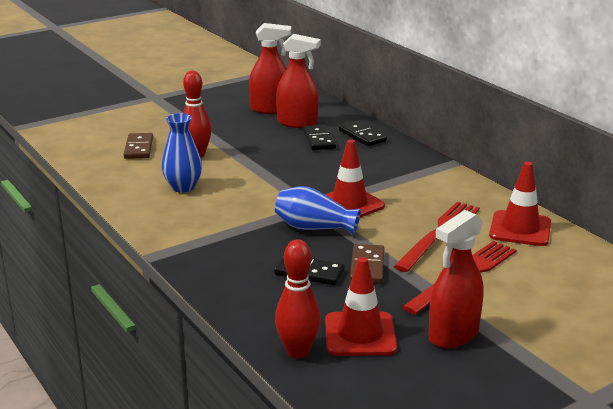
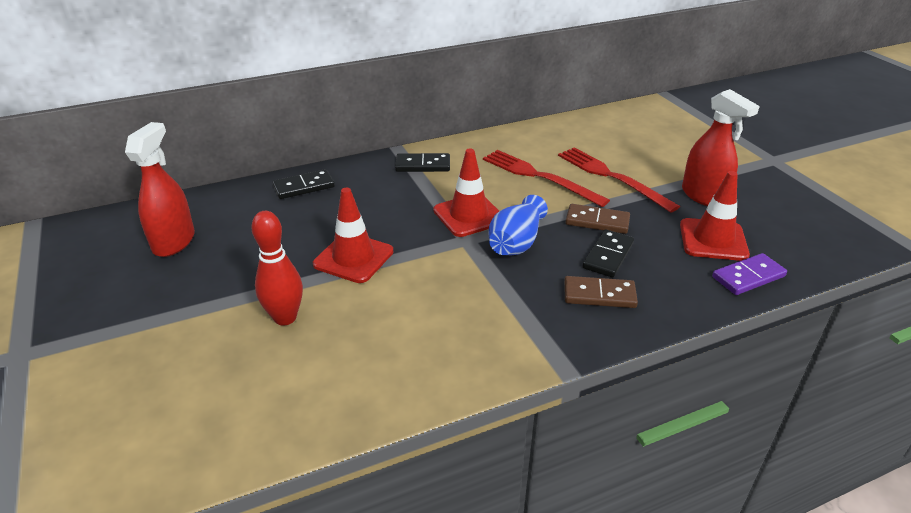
camera: 80 degrees left, 10 degrees up
(139, 148) = (225, 379): brown domino -> brown domino (599, 295)
(183, 187) = (383, 335): blue vase -> none
(297, 123) = (236, 225): red spray bottle -> none
(298, 352) = (748, 277): red bowling pin -> purple domino
(319, 140) = (297, 215): black domino -> black domino (423, 165)
(520, 229) = (536, 140): red traffic cone -> red traffic cone (353, 258)

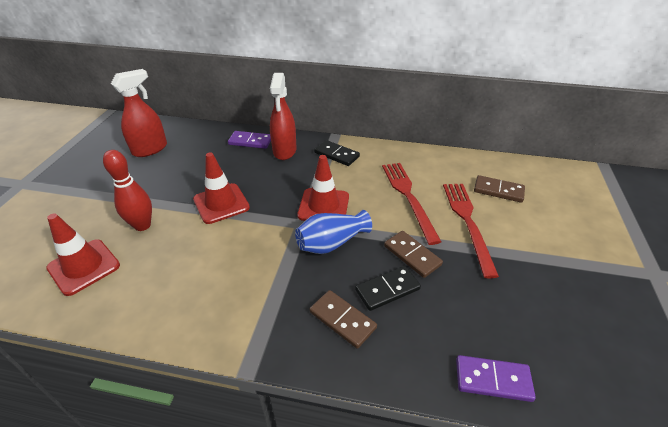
camera: 35 degrees right, 5 degrees up
(304, 187) = (250, 141): black domino -> purple domino
(608, 142) = (498, 190): none -> brown domino
(704, 196) = (535, 277): red spray bottle -> red spray bottle (284, 151)
(713, 240) = (497, 324): red traffic cone -> red traffic cone (84, 267)

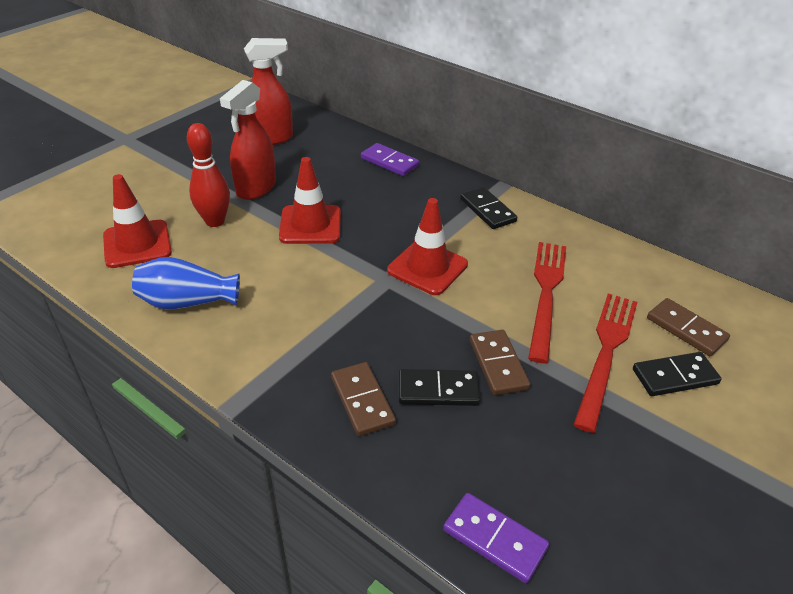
camera: 25 degrees right, 0 degrees up
(284, 151) = (424, 186): red spray bottle -> red spray bottle (256, 188)
(331, 243) = (407, 313): blue vase -> blue vase (187, 302)
(513, 222) = (674, 376): none -> black domino

